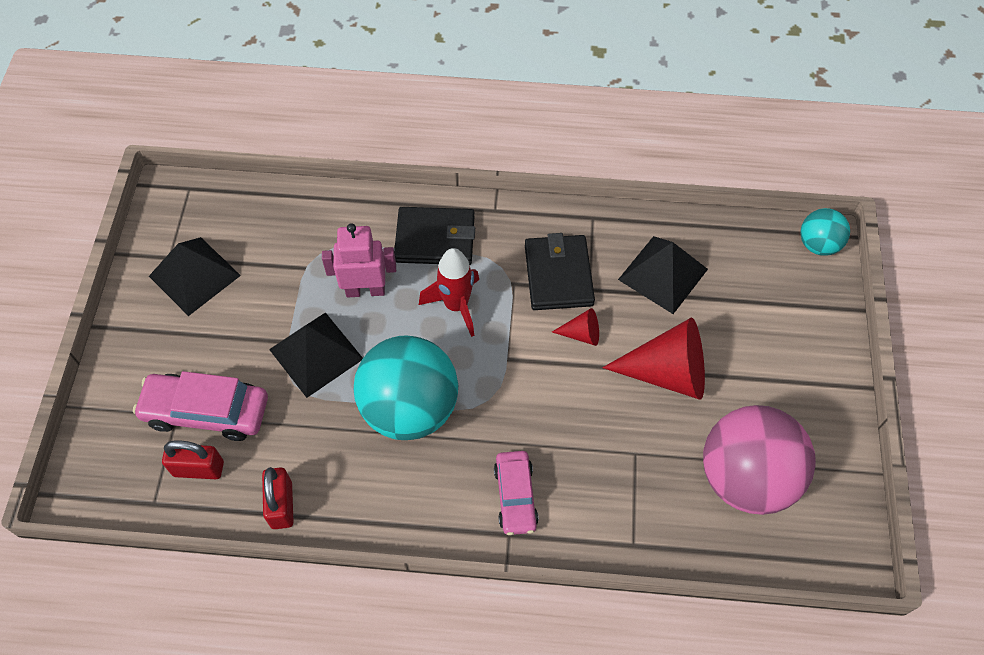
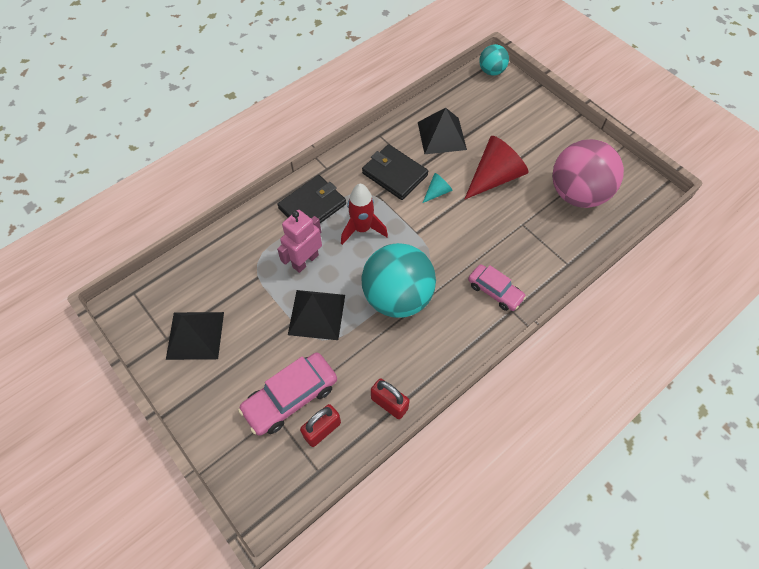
camera: 45 degrees left, 0 degrees up
(581, 334) = (437, 192): red cone -> turquoise cone

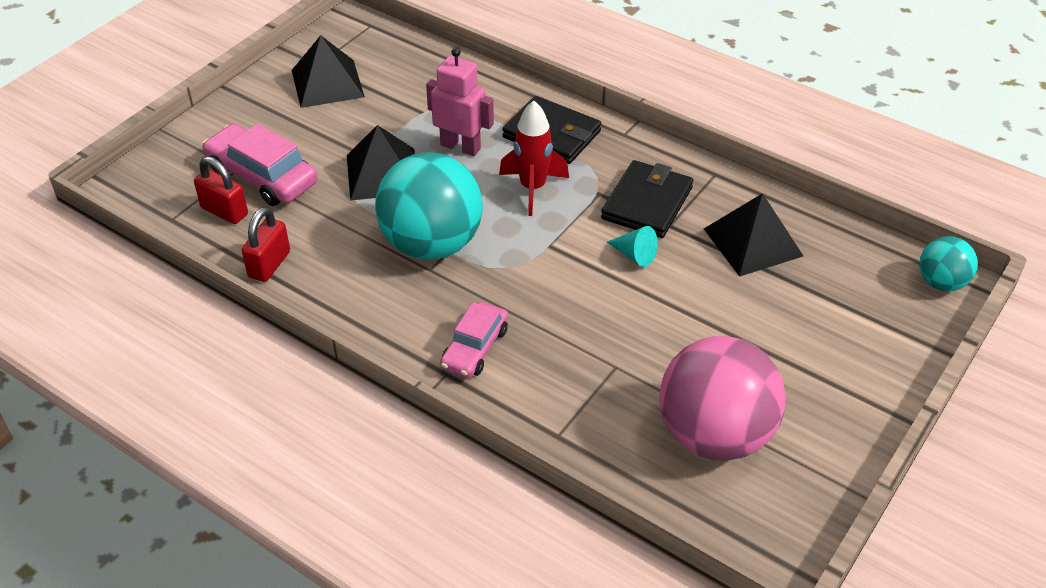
camera: 75 degrees right, 15 degrees down
(494, 177) = (697, 318): red cone -> none

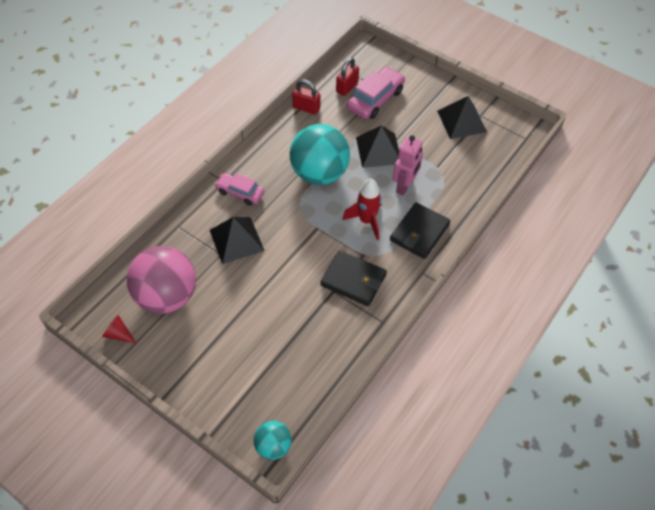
camera: 90 degrees right, 10 degrees up
(634, 255) = (307, 270): turquoise cone -> none
(753, 242) = (316, 336): black pyramid -> black pyramid (236, 240)
(806, 498) = (118, 334): none -> red cone

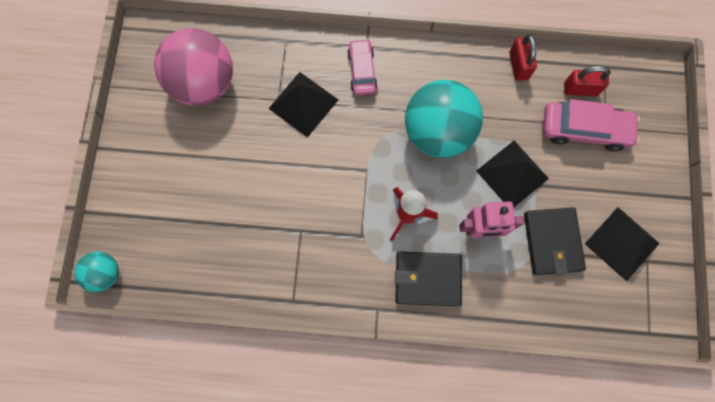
camera: 60 degrees right, 20 degrees up
(118, 334) = (142, 70): red cone -> none
(353, 280) = (325, 243): black wallet -> black wallet (552, 242)

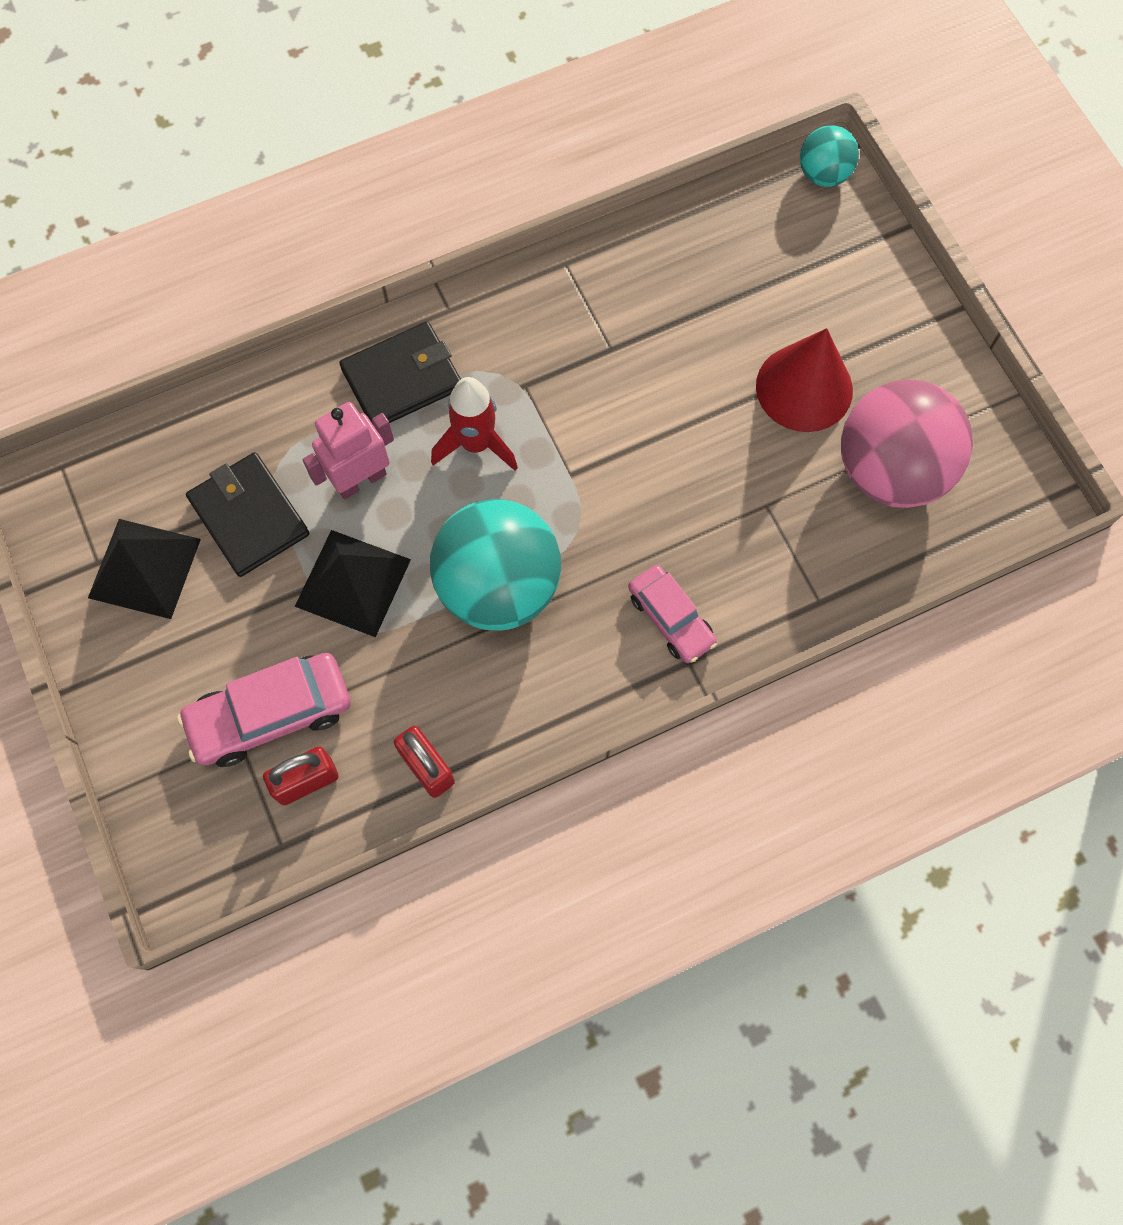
camera: 150 degrees right, 5 degrees down
(214, 150) = (804, 388): none -> red cone
(303, 104) = (725, 519): black pyramid -> none

